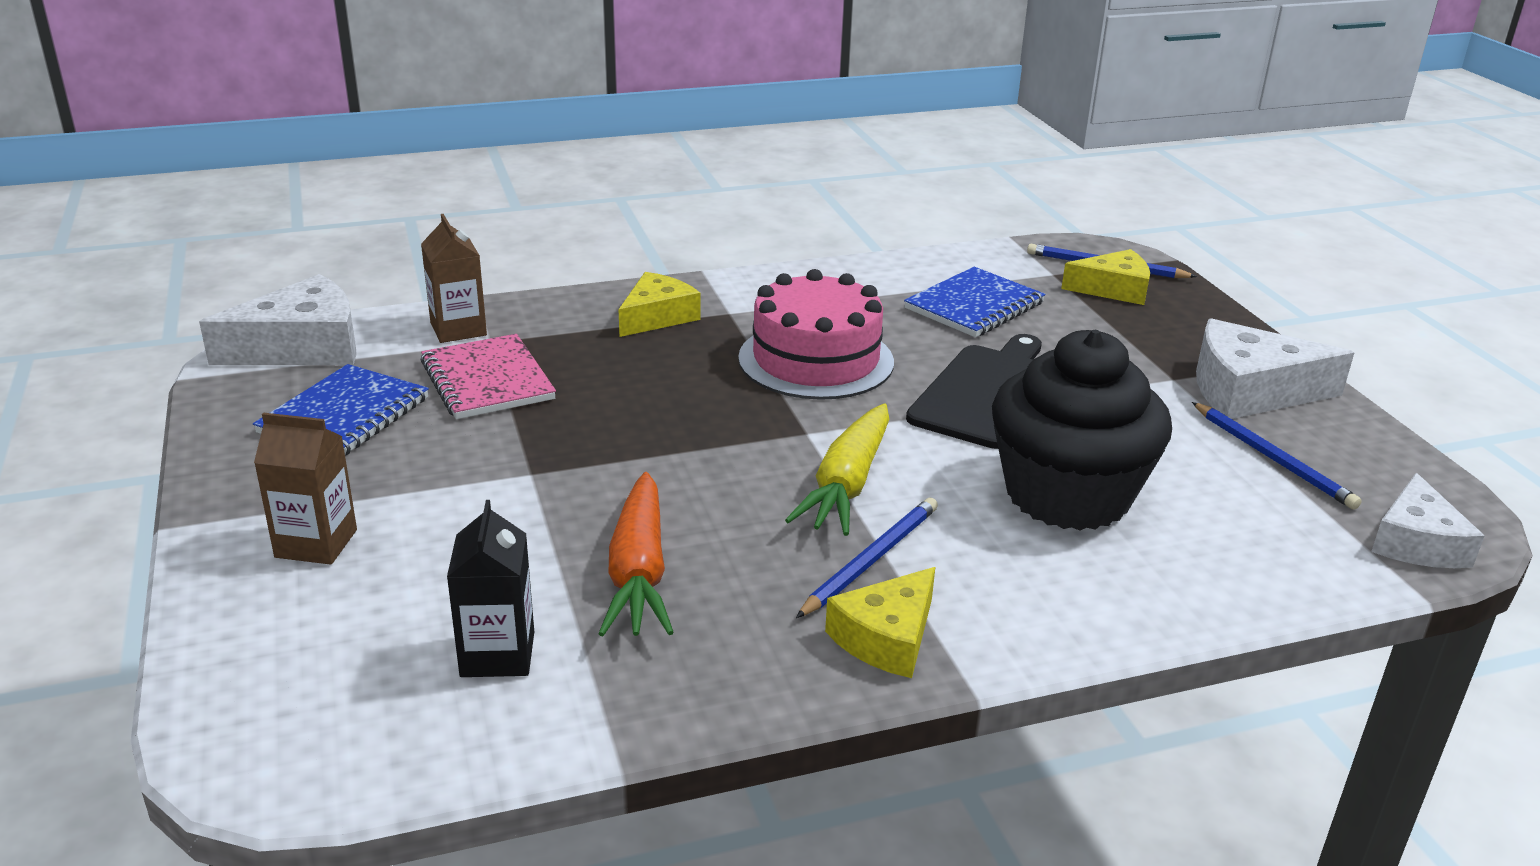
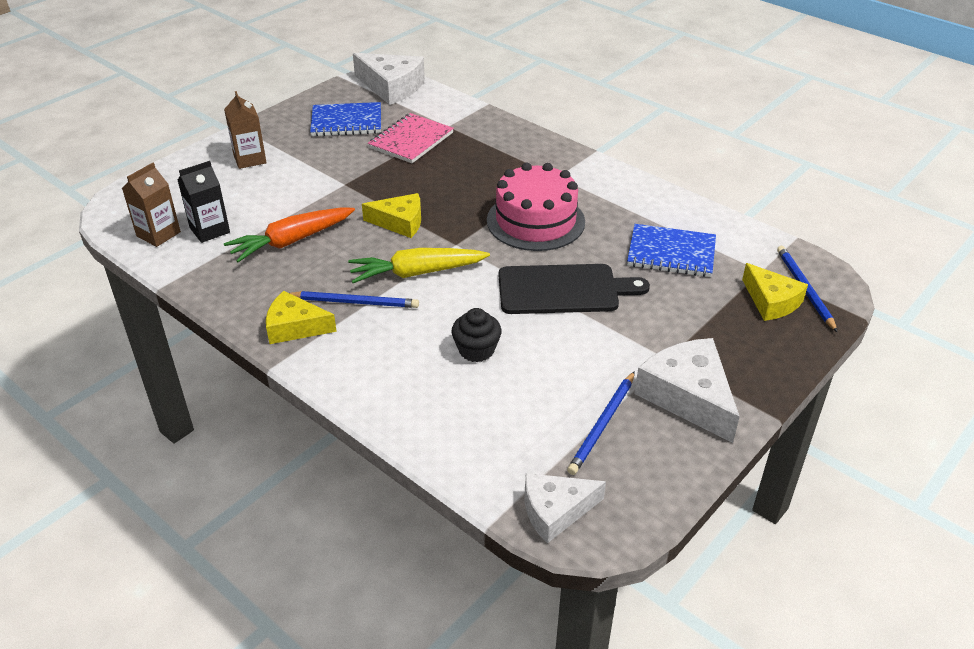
camera: 60 degrees right, 10 degrees up
(458, 329) = (449, 113): brown carton -> brown carton (158, 234)
(657, 317) = (526, 158): yellow cheese -> yellow cheese (400, 222)
(1067, 495) = (476, 350): black cupcake -> black cupcake, size x0.45

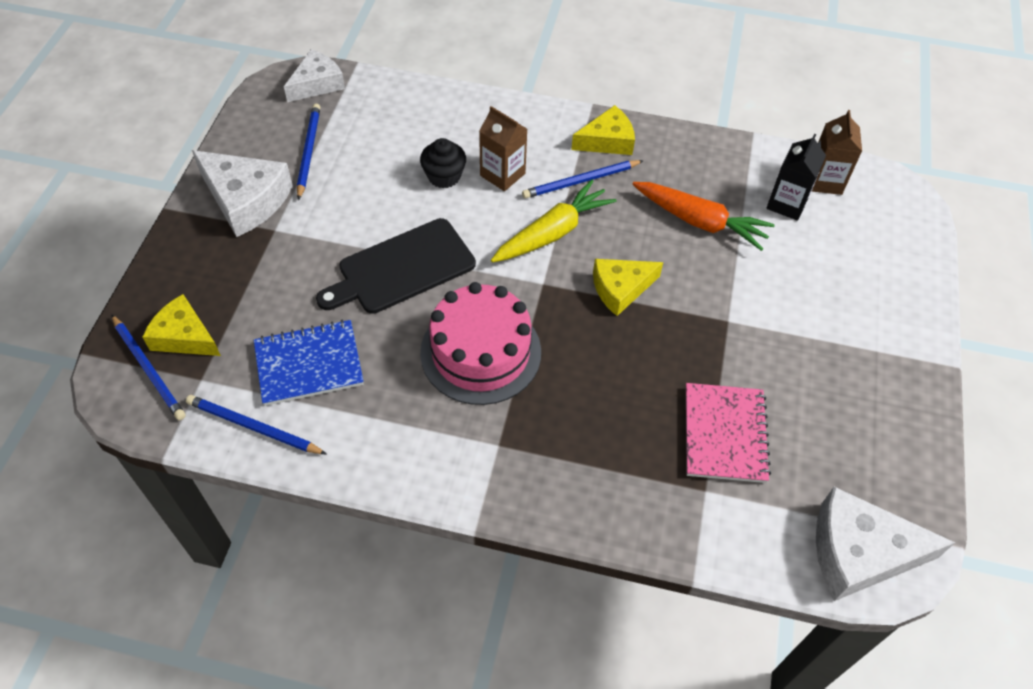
camera: 150 degrees right, 15 degrees up
(250, 159) = (866, 314): brown carton -> brown carton (502, 174)
(291, 241) = (700, 221): orange carrot -> orange carrot turned 90 degrees clockwise
(346, 122) = (836, 435): blue notebook -> none
(725, 232) = (253, 427): none -> blue pencil

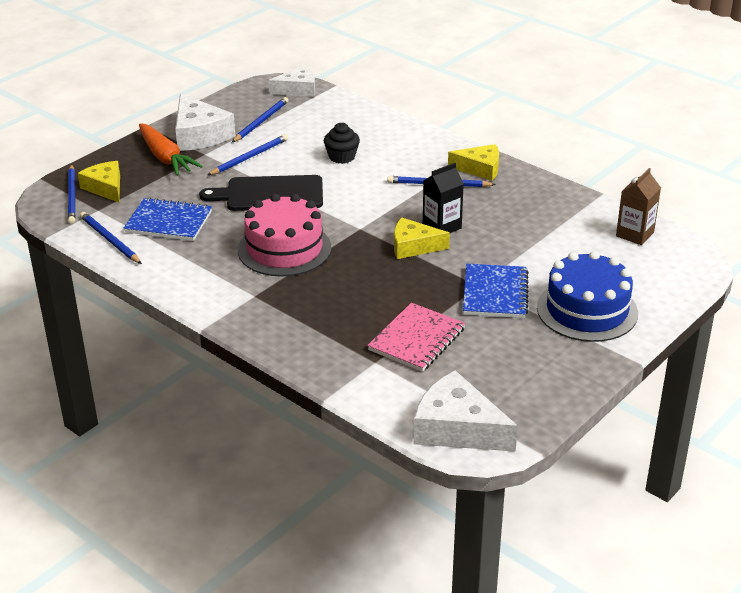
camera: 30 degrees right, 20 degrees down
(335, 215) = (249, 157): none -> blue pencil
(502, 174) = (384, 166): brown carton -> none
(553, 232) = (392, 205): yellow carrot -> none
(700, 221) = (509, 229): orange carrot -> orange carrot (165, 158)
(753, 326) = (495, 293): none -> blue notebook
(787, 204) = (589, 238): black carton -> black carton (442, 226)
(858, 312) = (587, 310): none -> blue cake

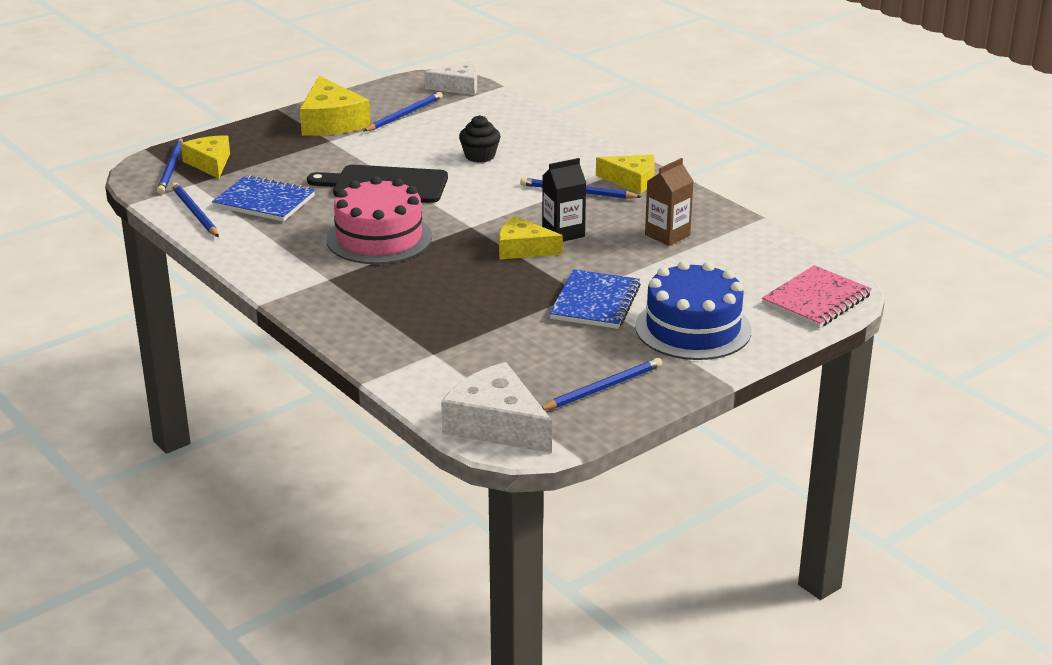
camera: 10 degrees right, 5 degrees down
(165, 158) = (285, 141): orange carrot -> none
(199, 135) = (331, 122): white cheese -> yellow cheese
(249, 157) = (377, 148): blue pencil -> blue pencil (603, 388)
(417, 339) = (488, 337): pink notebook -> pink notebook (816, 300)
(635, 234) = (782, 260): brown carton -> brown carton (667, 235)

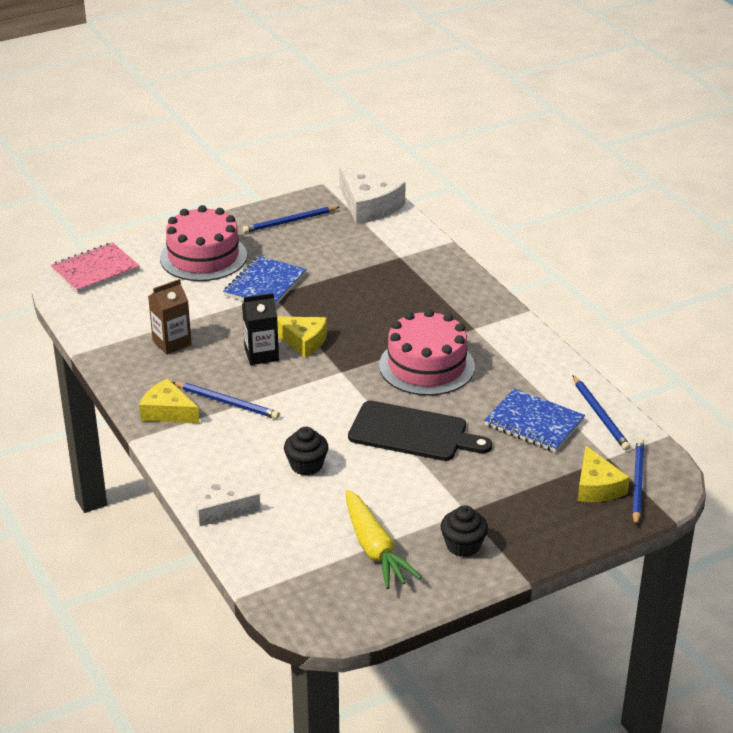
camera: 170 degrees left, 5 degrees up
(331, 122) = (463, 545): yellow cheese -> black cupcake
(404, 115) = (375, 549): blue pencil -> yellow carrot
(458, 87) = (296, 600): white cheese -> white cheese (220, 509)
(693, 328) = (203, 257): blue cake -> pink cake

